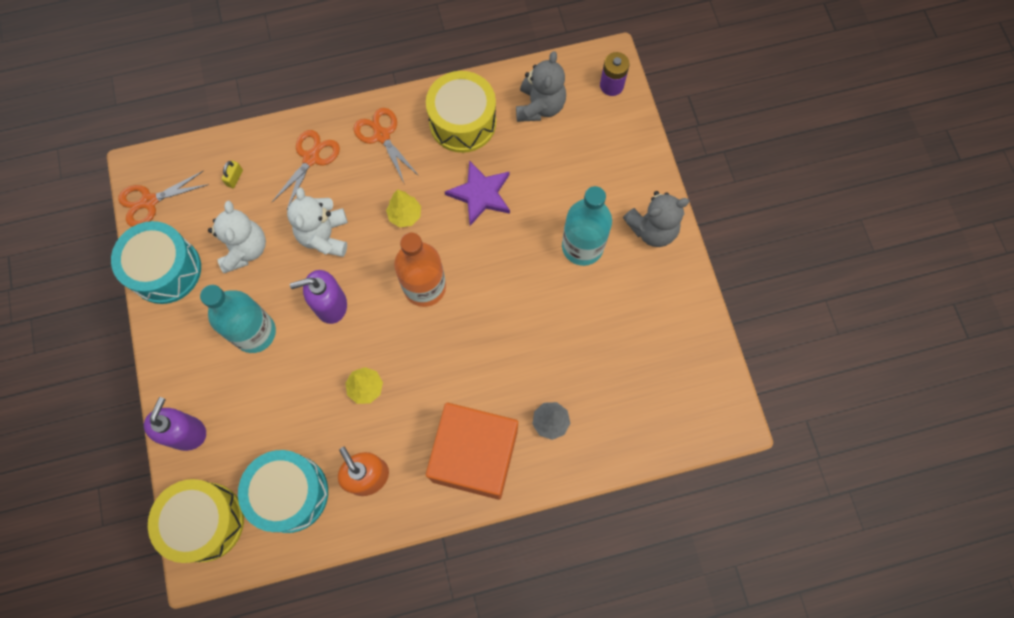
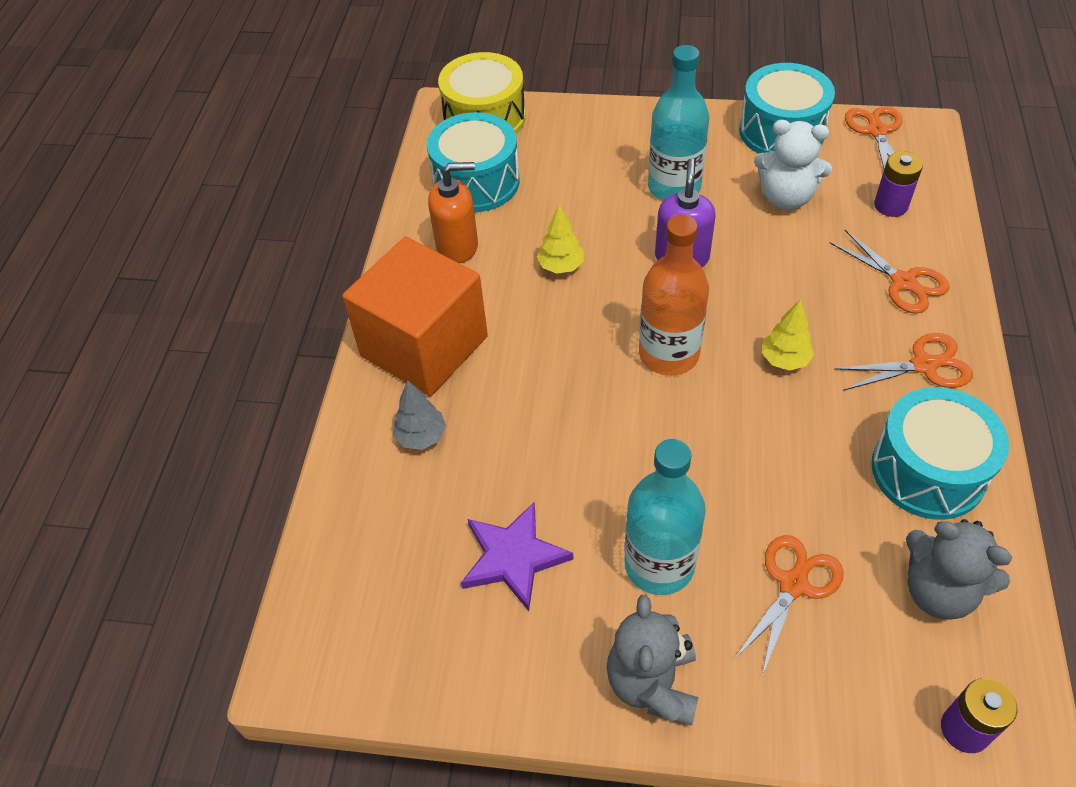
camera: 115 degrees right, 20 degrees down
(186, 432) = (584, 120): purple soap dispenser -> none
(235, 178) = (890, 205): yellow padlock -> purple battery
(324, 236) = (780, 271): white teddy bear -> none
(462, 122) = (928, 470): yellow drum -> turquoise drum
(480, 194) = (792, 457): purple star -> purple star (513, 557)
(565, 175) = (793, 584): none -> orange scissors

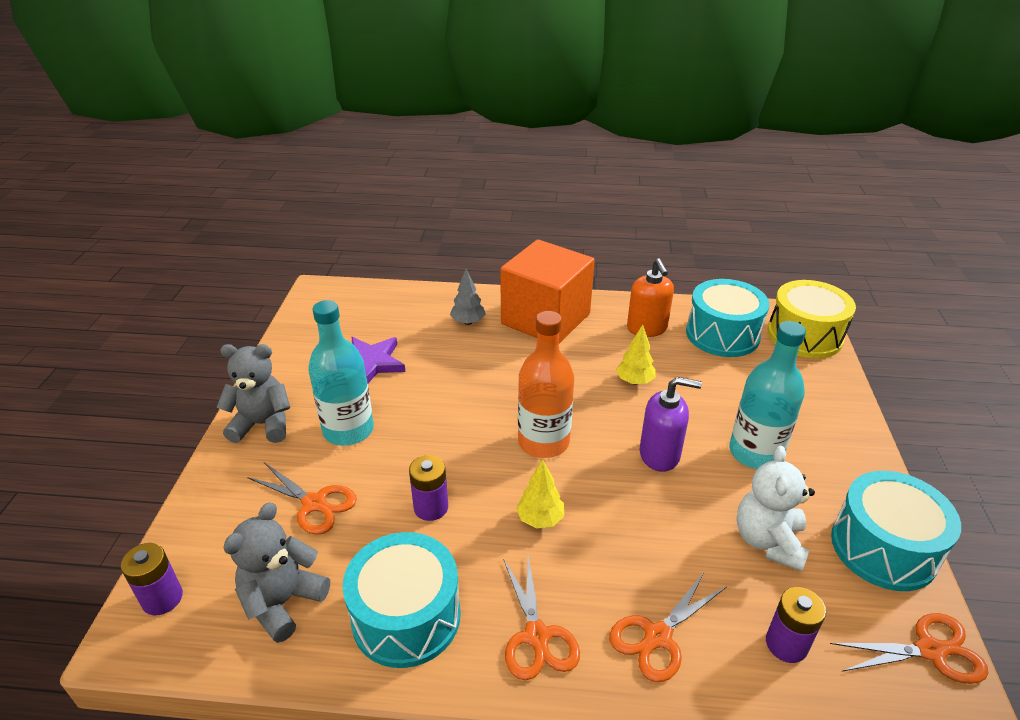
camera: 85 degrees right, 15 degrees down
(782, 459) = (431, 507): none -> purple battery

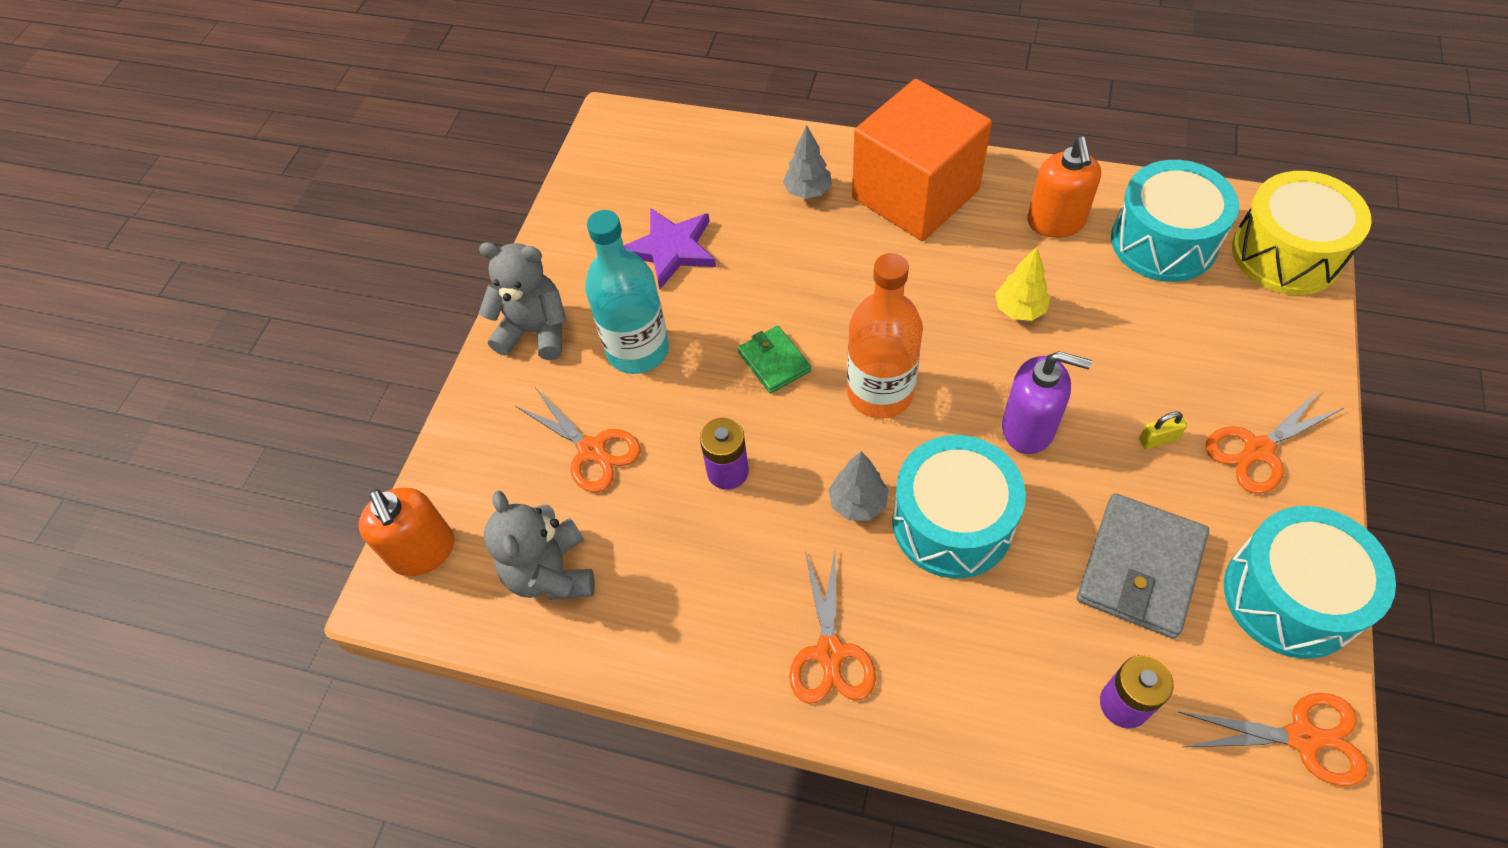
camera: 15 degrees right, 20 degrees up
(162, 598) = (423, 551): purple battery -> orange soap dispenser
(283, 602) = (551, 573): grey teddy bear -> grey teddy bear turned 60 degrees counterclockwise
(406, 616) = (685, 608): turquoise drum -> turquoise drum (952, 522)
(458, 428) = (774, 362): none -> green wallet
(540, 519) = (858, 503): yellow tree -> grey tree
(657, 637) = (970, 673): orange scissors -> orange scissors (1258, 450)
(755, 453) = (1158, 439): turquoise bottle -> yellow padlock
(768, 541) = (1140, 568): white teddy bear -> grey wallet

